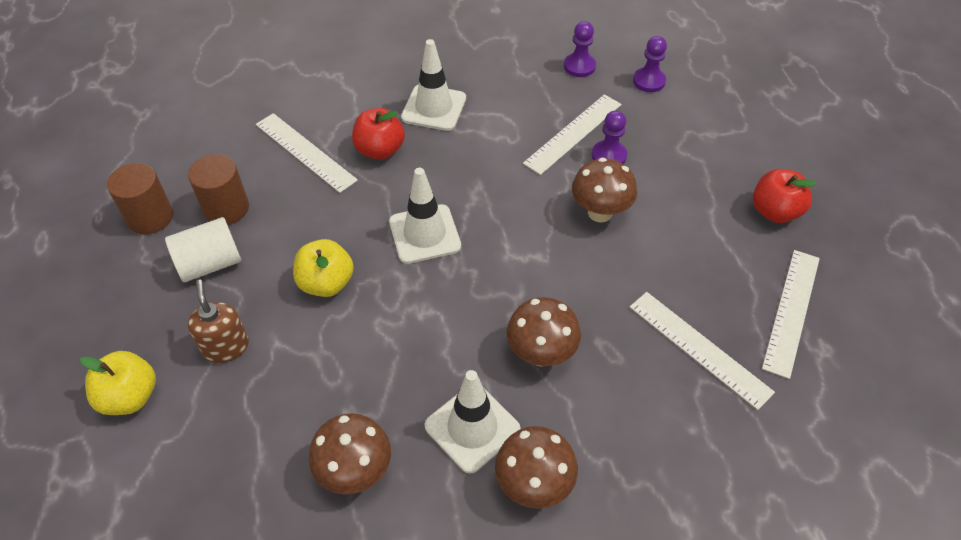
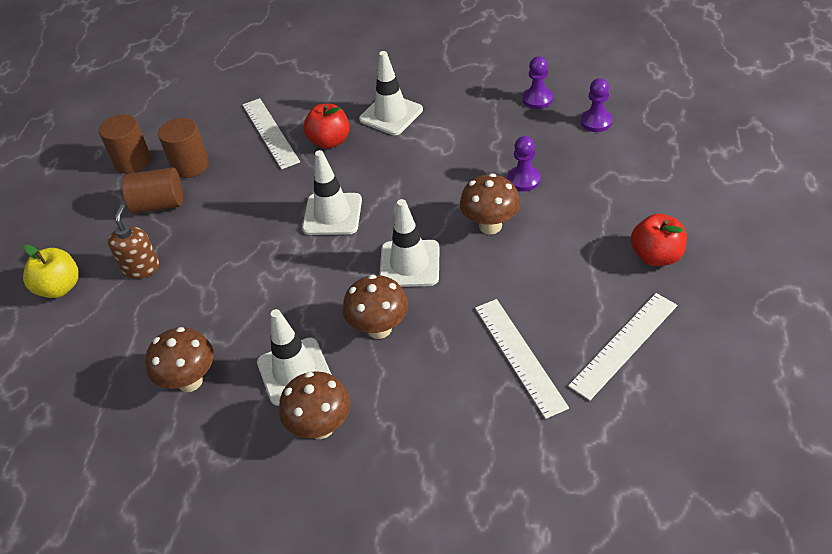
camera: 25 degrees right, 5 degrees down
(210, 263) = (159, 204): white cylinder -> brown cylinder
(326, 283) = (237, 236): yellow apple -> none
(537, 273) = (409, 264): none -> white traffic cone
(573, 133) = (502, 155): white ruler -> none

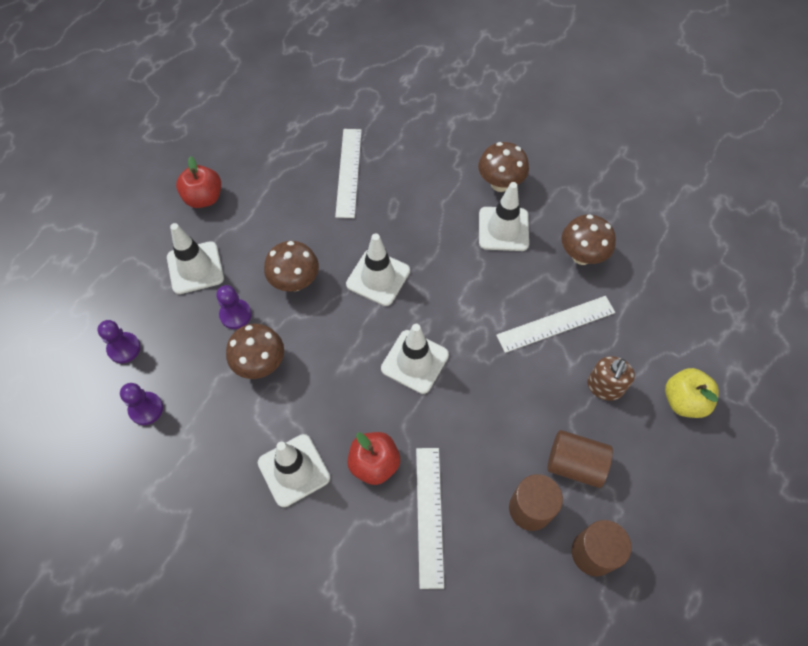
camera: 160 degrees left, 15 degrees up
(379, 328) = (429, 234): brown mushroom -> brown mushroom (260, 364)
(597, 196) = (195, 268): none -> white traffic cone
(624, 345) = (280, 150): white ruler -> white ruler (556, 323)

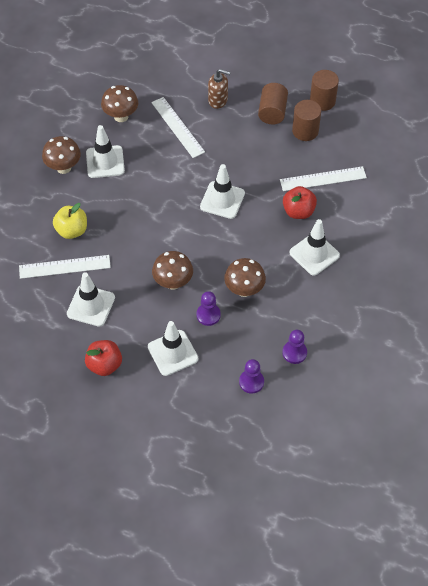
camera: 100 degrees left, 5 degrees down
(378, 277) = (160, 231): white traffic cone -> white traffic cone (91, 306)
(684, 401) = (218, 63): yellow apple -> yellow apple (72, 230)

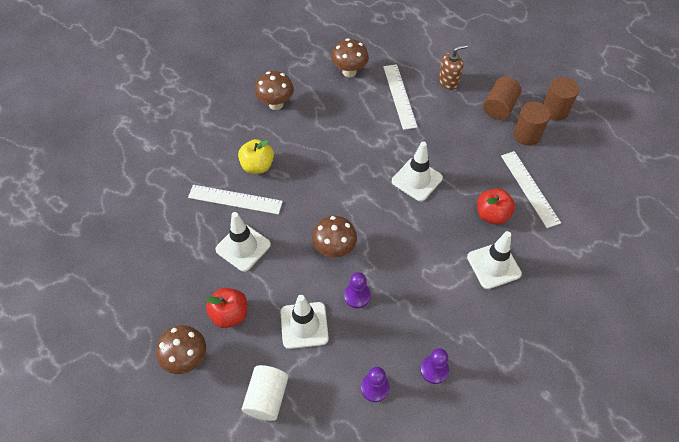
camera: 20 degrees right, 0 degrees up
(105, 162) = (317, 109): white traffic cone -> none
(165, 419) = (267, 398): none -> white cylinder
(218, 100) = (449, 81): brown soap dispenser -> brown soap dispenser turned 60 degrees counterclockwise
(244, 290) = (405, 280): brown mushroom -> brown mushroom (186, 359)
(323, 179) = (529, 188): white ruler -> white ruler turned 60 degrees clockwise

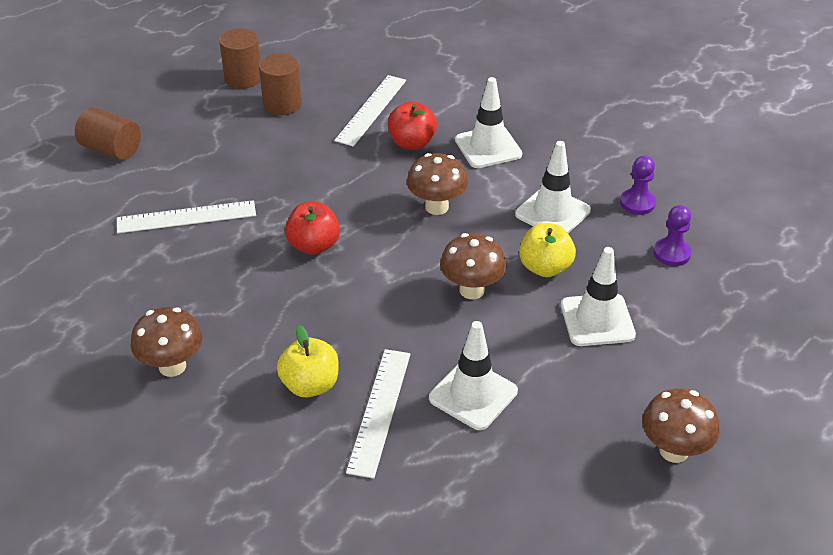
camera: 90 degrees left, 15 degrees down
(230, 314) = (593, 403): red apple -> red apple (314, 246)
(267, 398) = (710, 355): white cylinder -> none
(349, 72) = (117, 273): brown mushroom -> brown mushroom (436, 207)
(357, 296) = (545, 267): purple pawn -> yellow apple
(417, 179) = (351, 205): white traffic cone -> white traffic cone (552, 212)
(449, 81) = (168, 166): brown soap dispenser -> none
(499, 107) = (229, 123): brown cylinder -> brown cylinder (111, 149)
(529, 188) = (371, 110): white ruler -> white ruler turned 45 degrees counterclockwise

